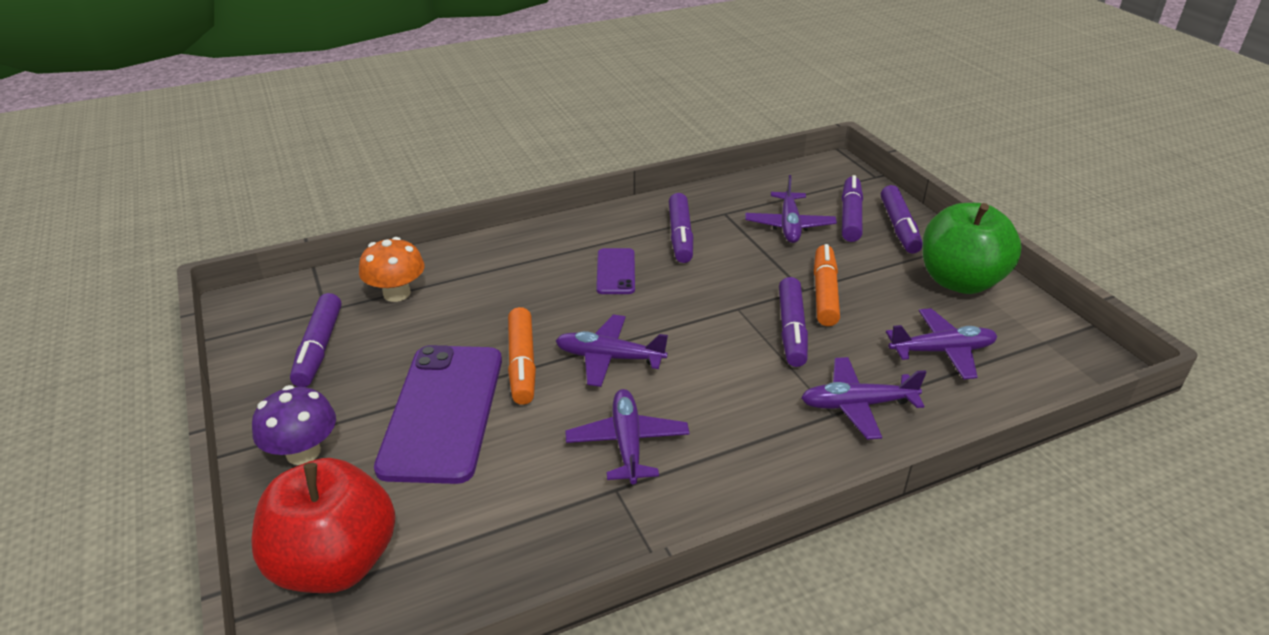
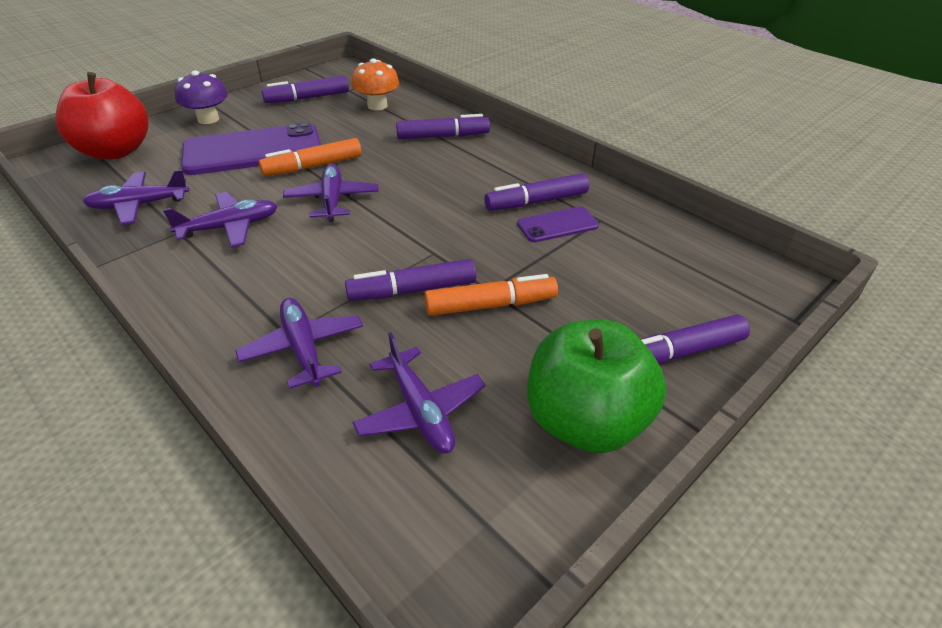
camera: 70 degrees right, 5 degrees up
(616, 271) = (455, 180): purple phone -> purple phone (557, 225)
(789, 225) = (610, 264): purple plane -> purple plane (139, 205)
(850, 216) = (669, 308): purple marker -> purple marker (443, 136)

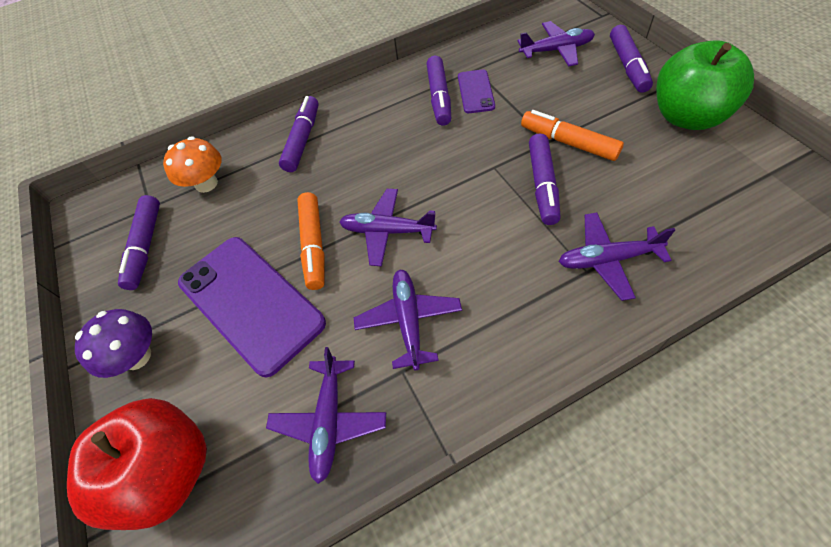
camera: 65 degrees left, 15 degrees up
(253, 150) = (250, 302): purple phone -> purple phone turned 45 degrees counterclockwise
(420, 411) = (678, 193): purple plane -> purple plane (556, 50)
(490, 305) = (568, 142): orange marker -> orange marker turned 60 degrees counterclockwise

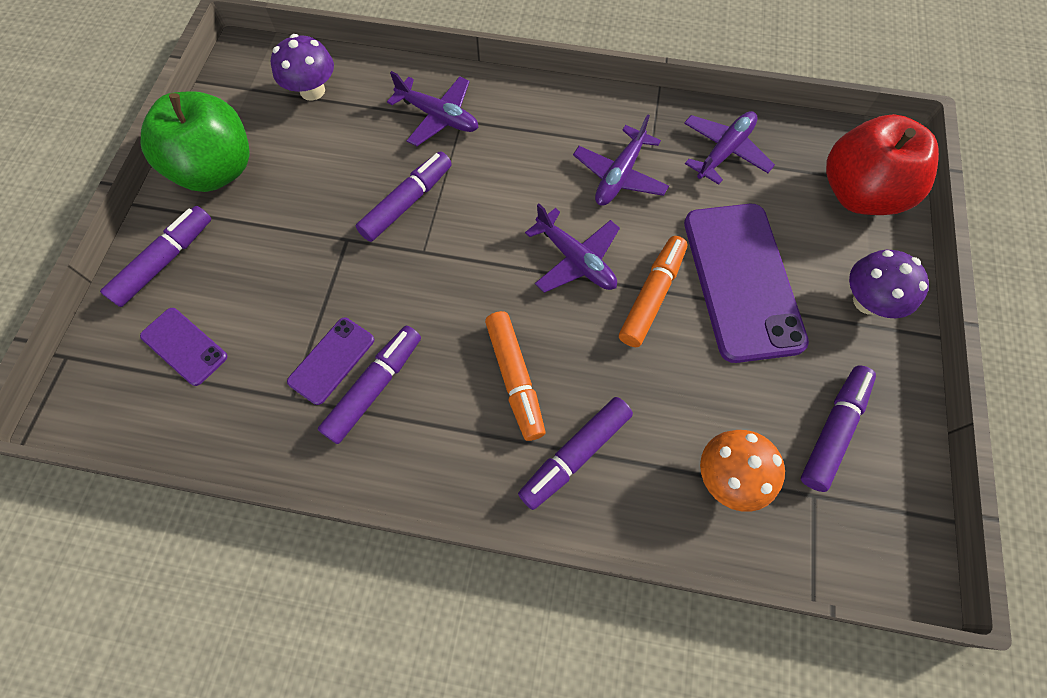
camera: 150 degrees left, 10 degrees up
(556, 50) = (184, 346): purple plane -> purple phone
(568, 142) = (335, 224): orange marker -> orange marker (515, 378)
(728, 206) = (312, 90): none -> purple mushroom

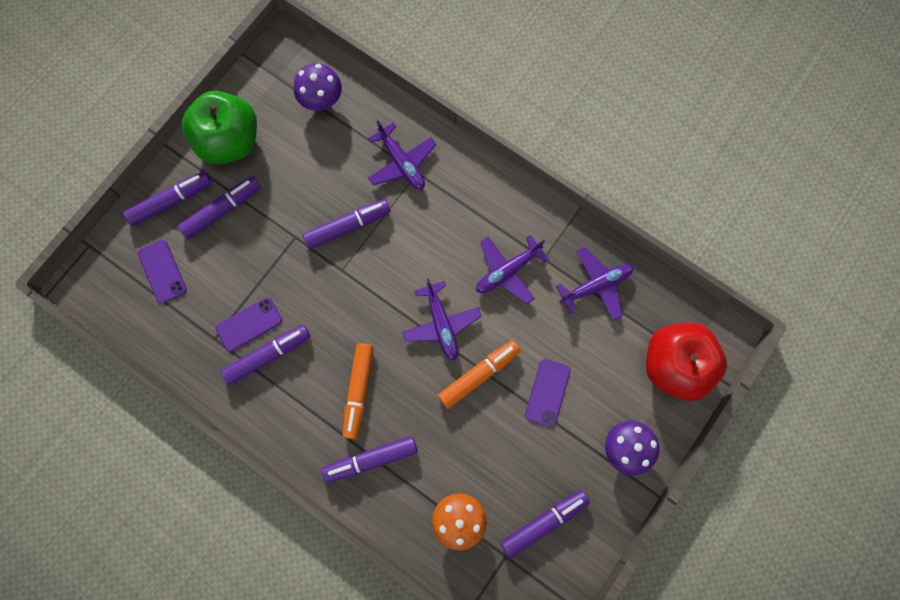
camera: 25 degrees right, 10 degrees up
(238, 245) = (222, 210): none -> purple marker
(742, 280) = (547, 392): purple phone -> purple phone, size x0.49

